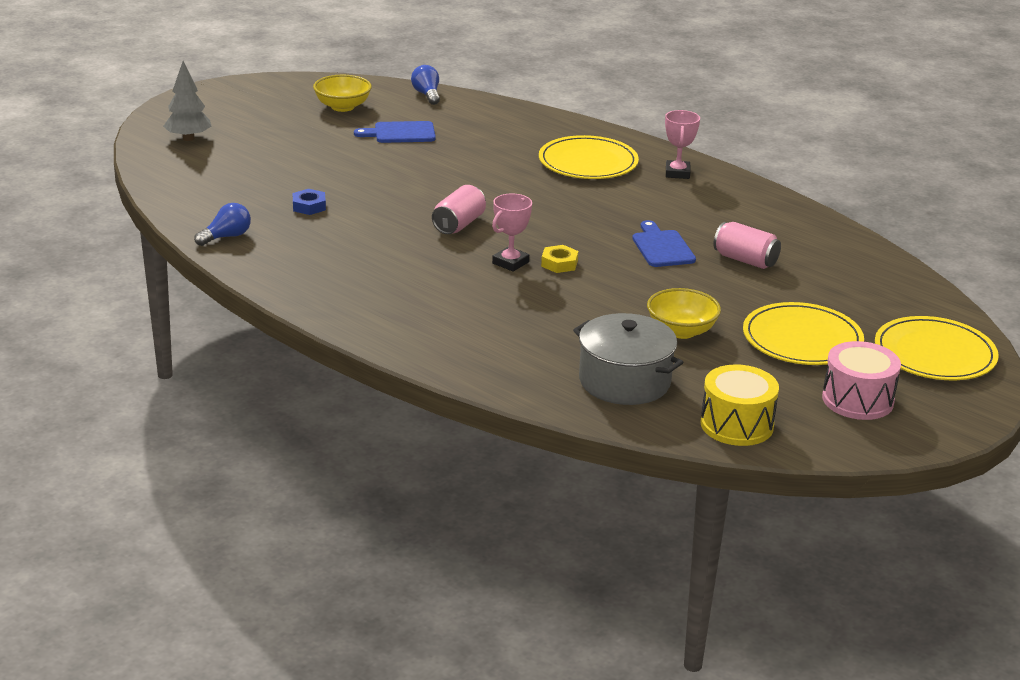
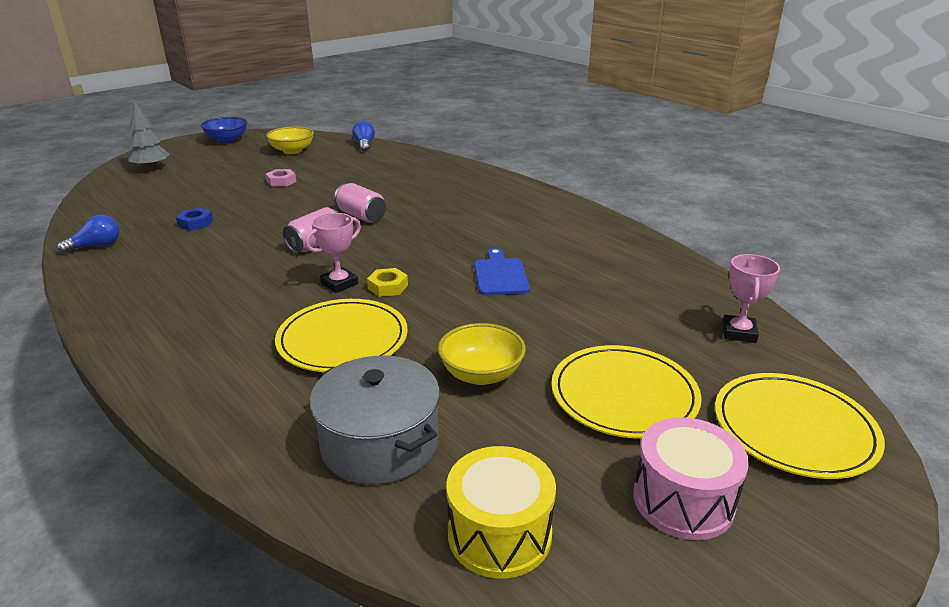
camera: 10 degrees right, 0 degrees up
(245, 93) = (227, 140): none -> blue bowl
(363, 151) = (281, 181): none -> pink nut
(400, 133) = (322, 170): blue cutting board -> none
(588, 162) = (466, 197): yellow plate -> yellow plate (343, 339)
(677, 173) = (543, 208): pink trophy -> pink trophy (739, 333)
(745, 260) = (582, 293): pink can -> pink can (361, 216)

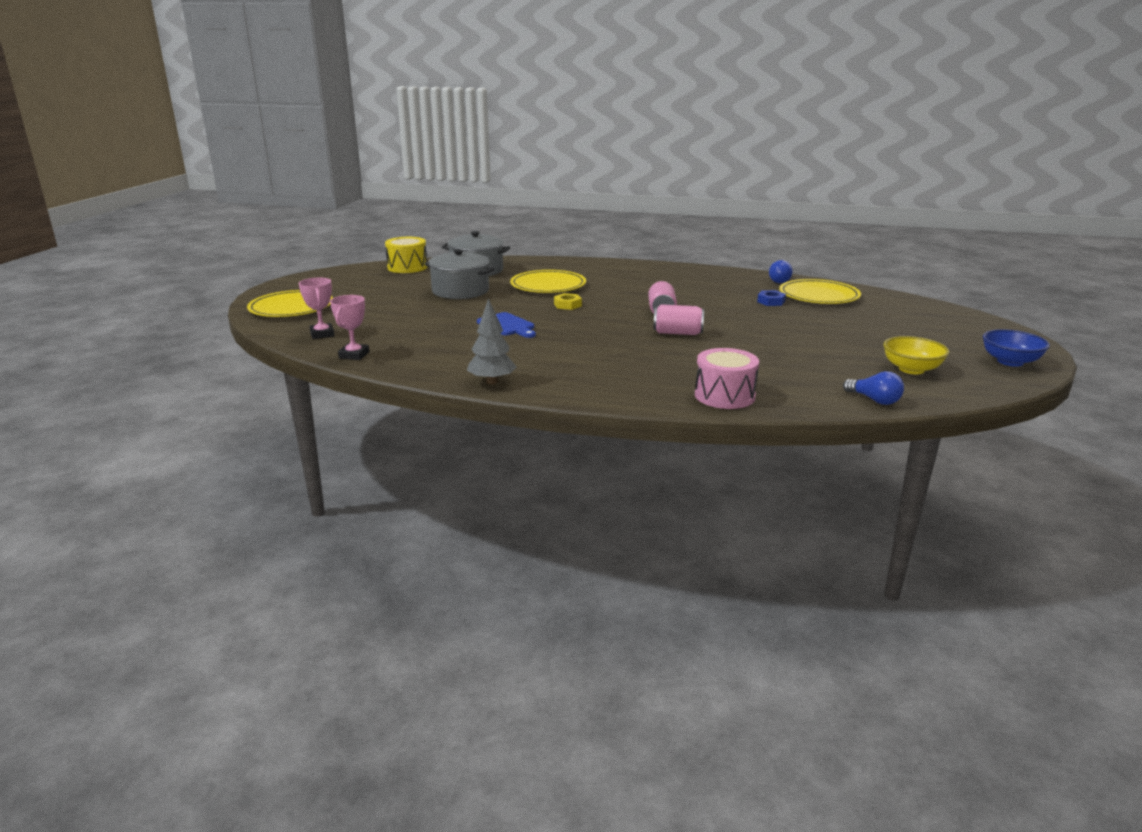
camera: 145 degrees right, 5 degrees down
(151, 168) = (943, 320): grey tree -> grey tree (492, 381)
(281, 181) = (814, 339): pink nut -> none
(339, 283) = (598, 300): pink trophy -> pink trophy (354, 355)
(481, 374) = (460, 291): yellow bowl -> grey pot
(624, 395) = (382, 300): yellow plate -> yellow plate (819, 295)
(683, 500) = (342, 284): pink drum -> pink drum (724, 396)

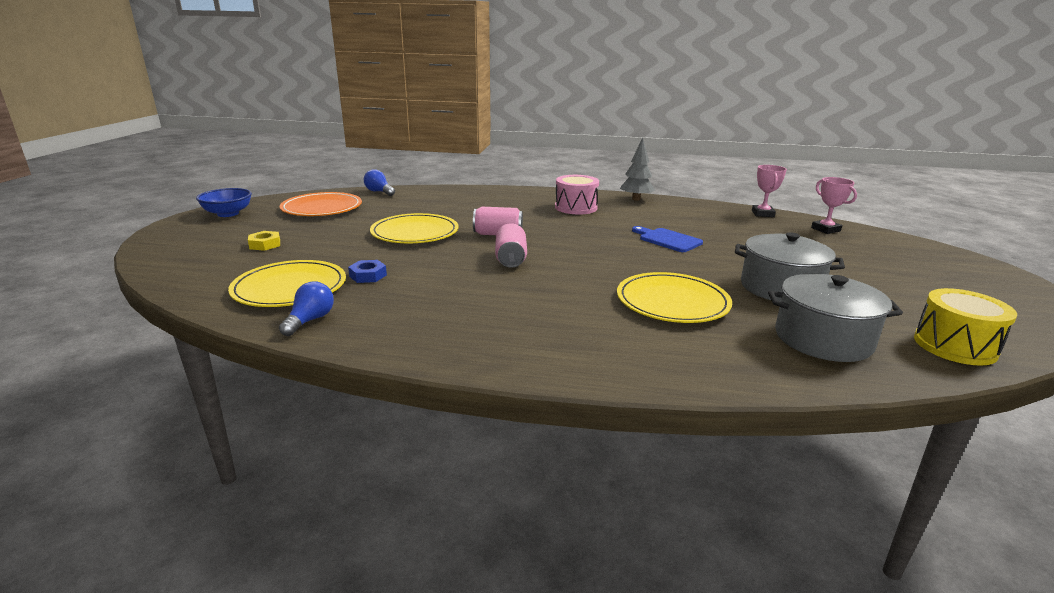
camera: 175 degrees right, 0 degrees up
(291, 308) = (927, 258): yellow plate -> yellow plate (415, 232)
(567, 305) = (623, 266): yellow nut -> yellow nut (265, 244)
(724, 396) = (477, 193): pink drum -> pink drum (576, 207)
(911, 369) = (322, 208): yellow bowl -> orange plate

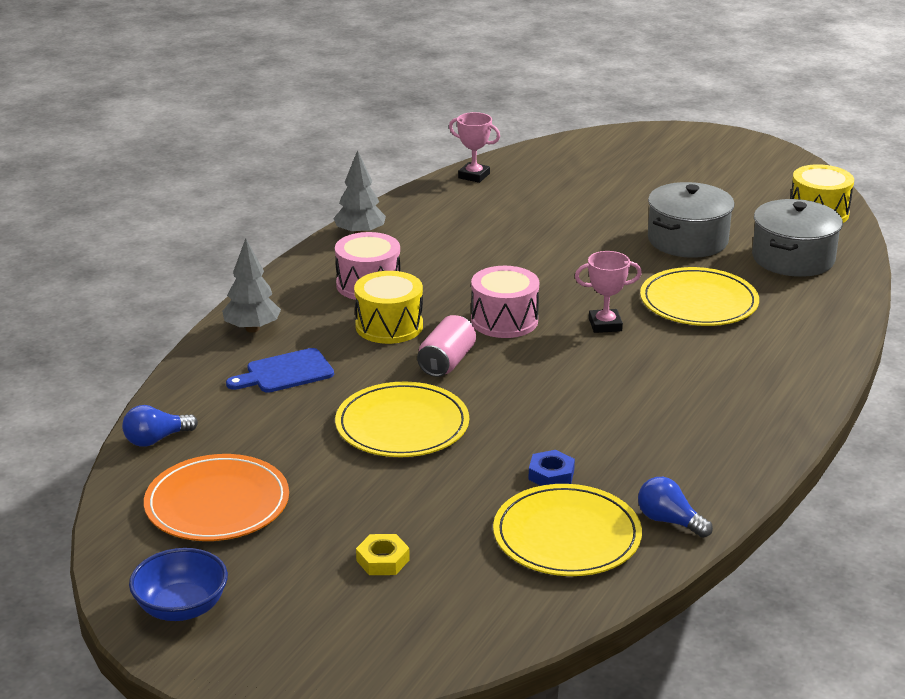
camera: 70 degrees left, 5 degrees up
(500, 193) = (252, 329): none -> grey tree
(511, 259) = (542, 368): pink can -> none
(530, 217) = (389, 326): none -> yellow drum
(567, 242) = (504, 321): none -> pink drum
(667, 240) = (530, 257): blue cutting board -> blue cutting board (285, 373)
(825, 229) = (546, 162): pink trophy -> pink trophy (605, 325)

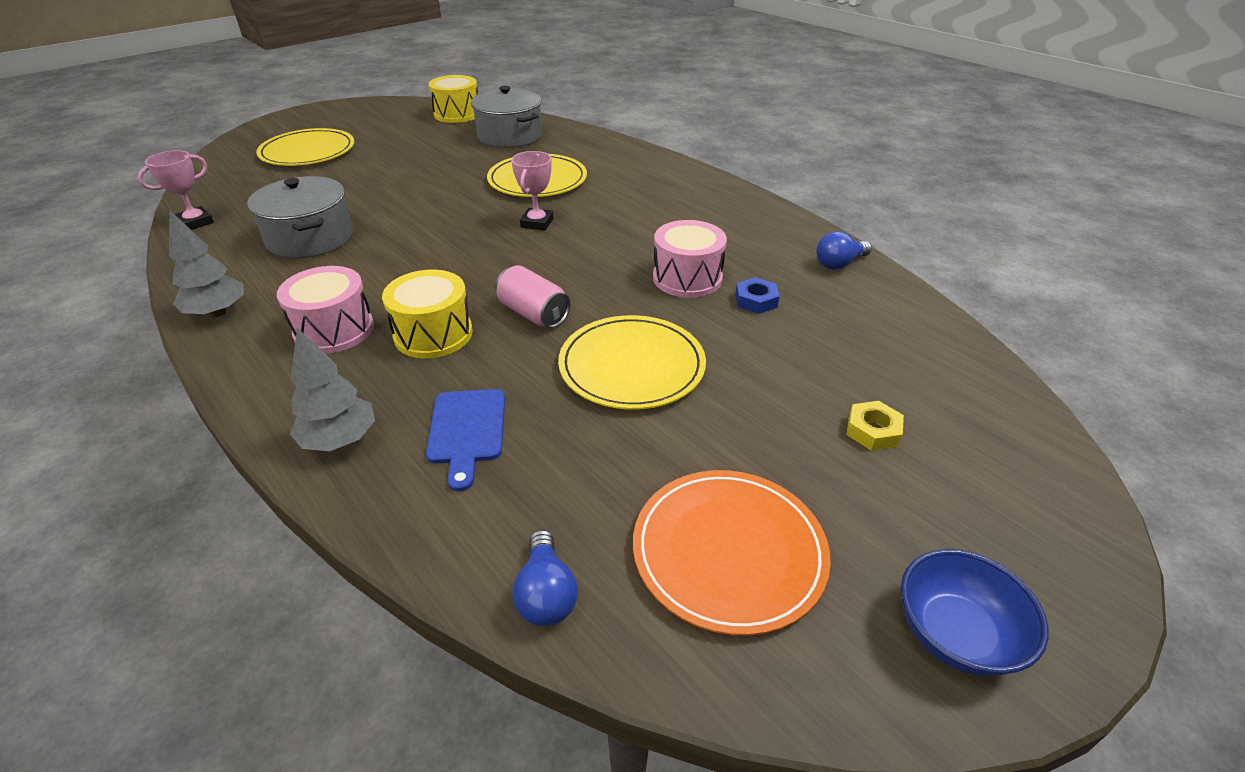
camera: 70 degrees left, 10 degrees up
(504, 321) = (486, 267): pink drum -> pink drum (687, 278)
(567, 536) = (850, 314): yellow plate -> yellow plate (308, 152)
(687, 240) = (441, 162): grey pot -> grey pot (310, 238)

